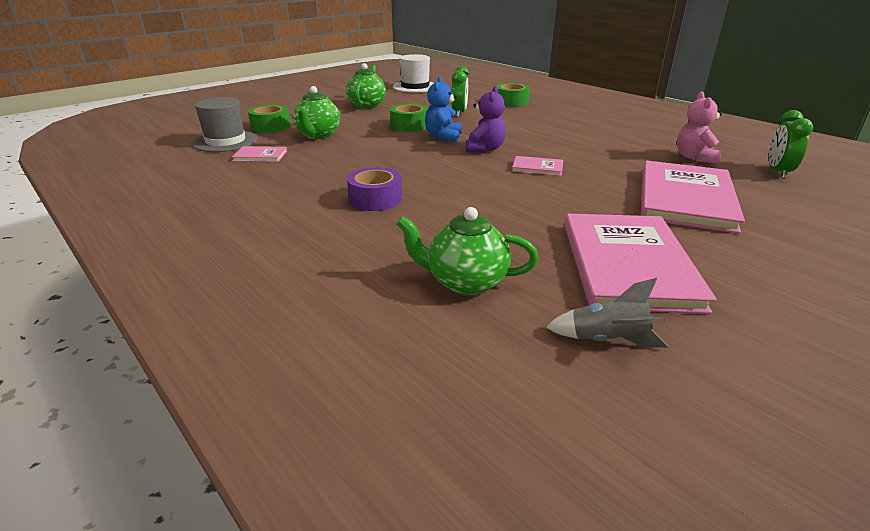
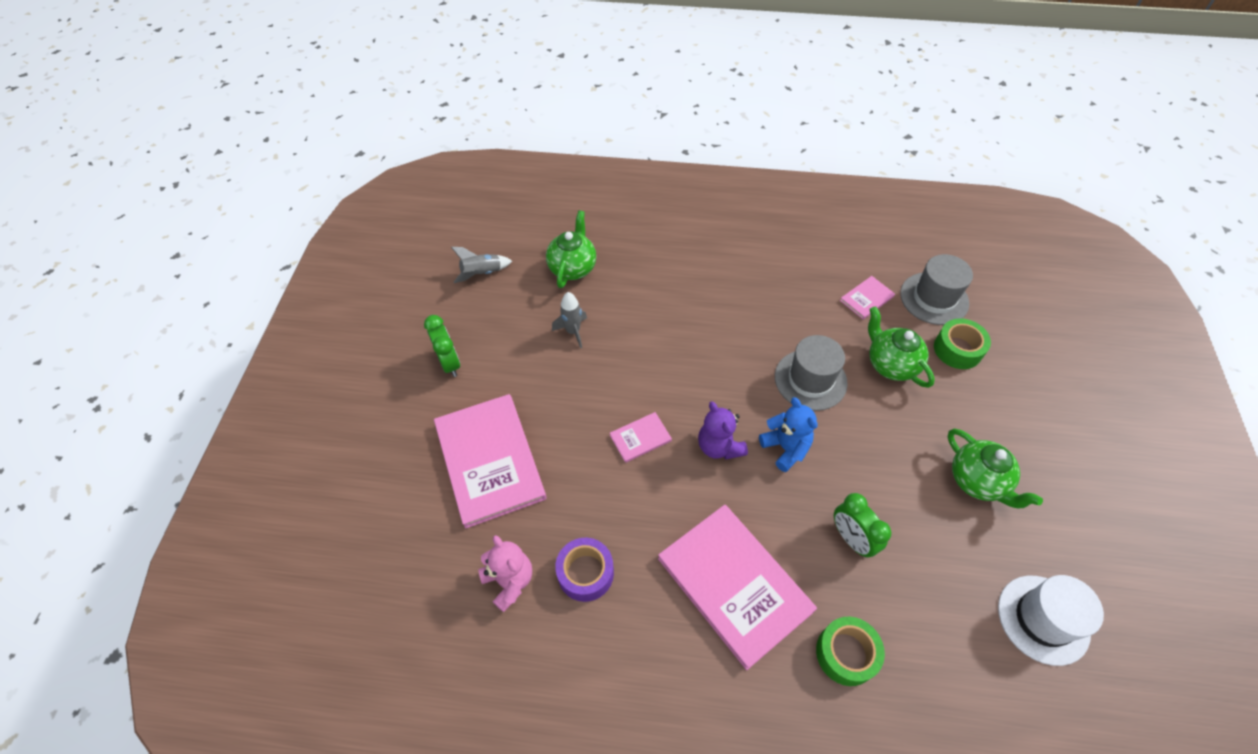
camera: 140 degrees right, 25 degrees up
(375, 199) = (705, 304): purple tape -> purple tape (585, 573)
(377, 147) = (810, 380): none -> grey hat
(409, 125) = (851, 453): green tape -> none
(465, 282) = (573, 268): green teapot -> green teapot turned 45 degrees counterclockwise
(529, 233) = (573, 331): none -> grey rocket
(628, 264) = (497, 338): pink book -> pink book (734, 584)
(778, 172) = (416, 596): green clock -> green clock (450, 363)

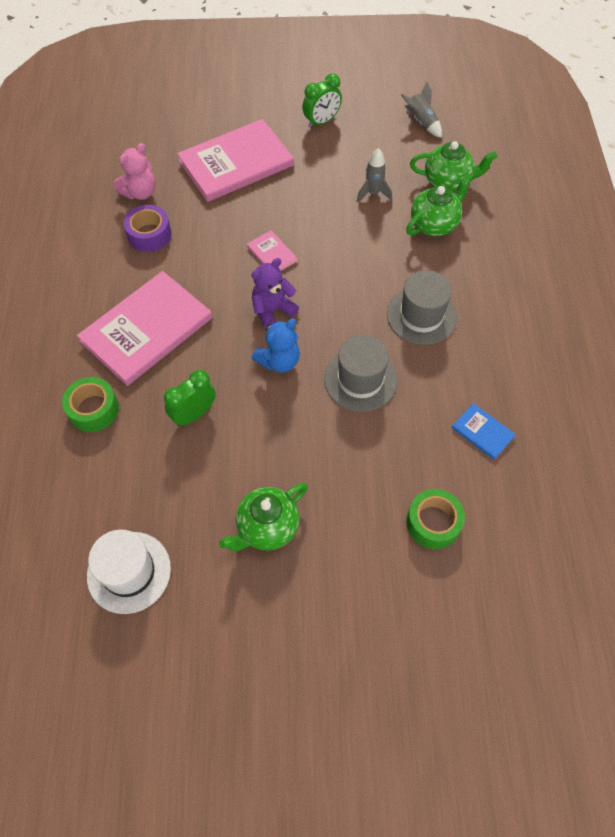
camera: 80 degrees right, 5 degrees up
(866, 298) = (482, 432): pink book -> blue book
(890, 364) = (396, 453): green teapot -> green teapot (434, 224)
(934, 298) = (503, 503): grey hat -> grey hat (421, 316)

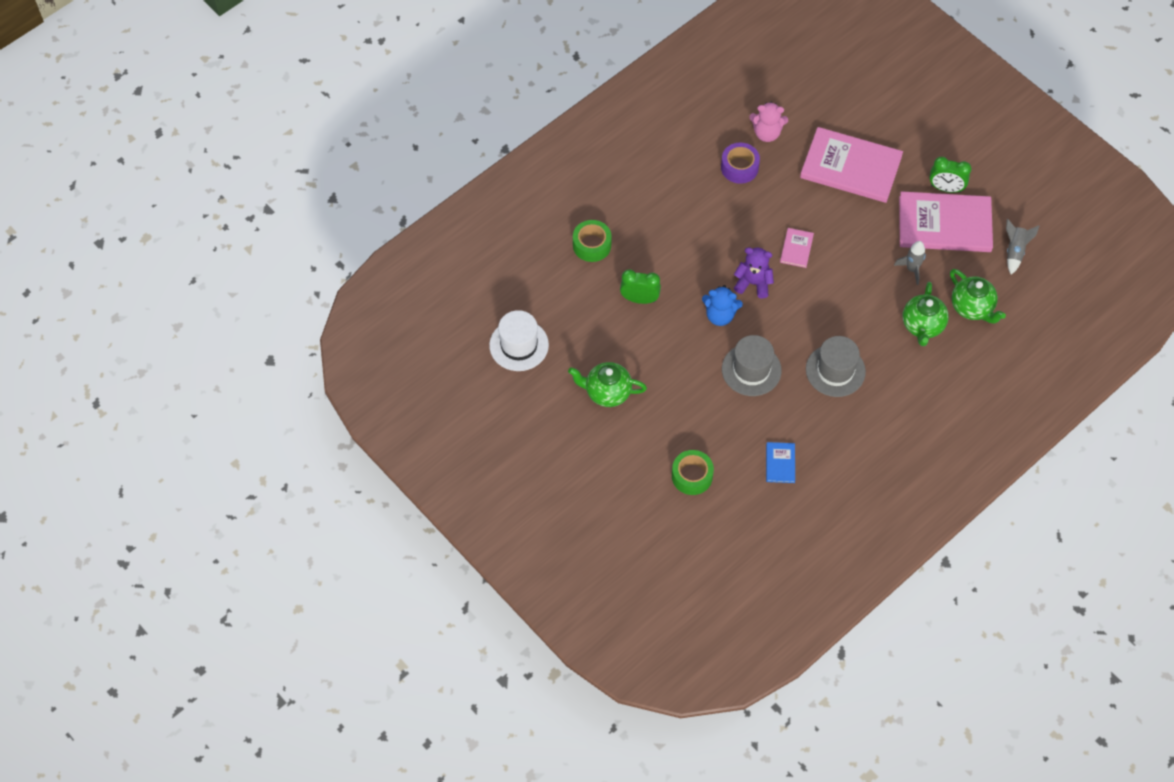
camera: 50 degrees right, 0 degrees up
(146, 329) = (670, 226): pink book -> pink book (944, 224)
(434, 224) = (922, 326): green teapot -> green teapot turned 90 degrees clockwise

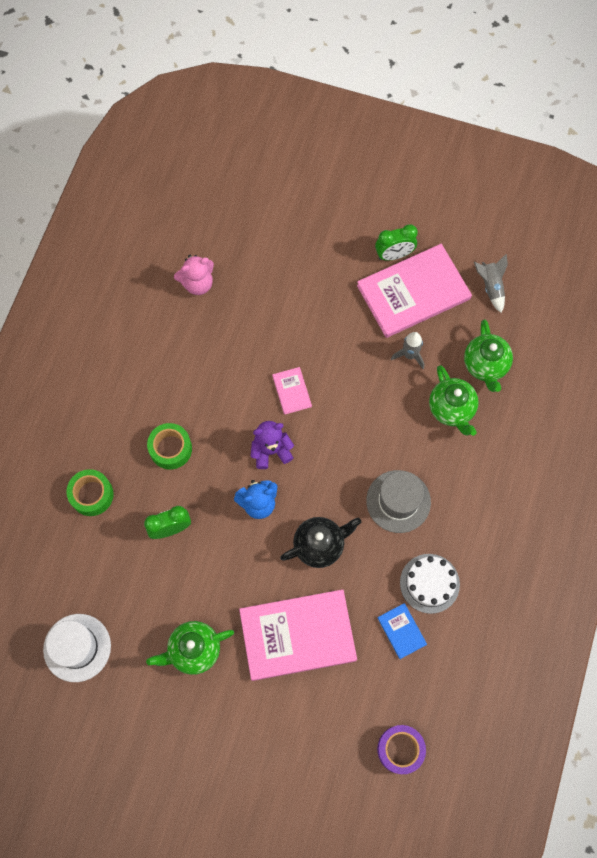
camera: 30 degrees left, 10 degrees up
(692, 476) = (326, 695): green tape -> green tape (170, 449)
(739, 167) = (191, 333): purple tape -> purple tape (400, 749)
(751, 370) = (319, 545): grey hat -> black teapot
(824, 441) = (429, 583): none -> white cake
(851, 167) = (295, 278): pink book -> pink book (297, 635)
(972, 307) = (485, 365): green teapot -> green teapot turned 60 degrees clockwise

